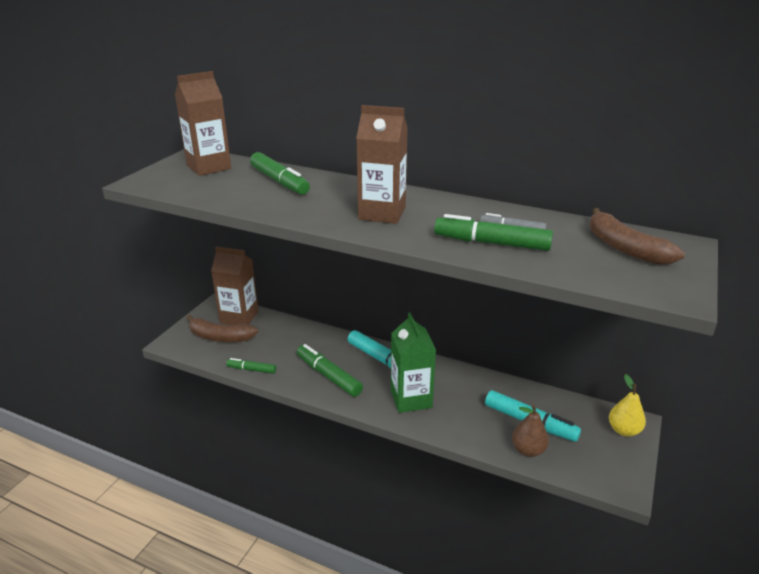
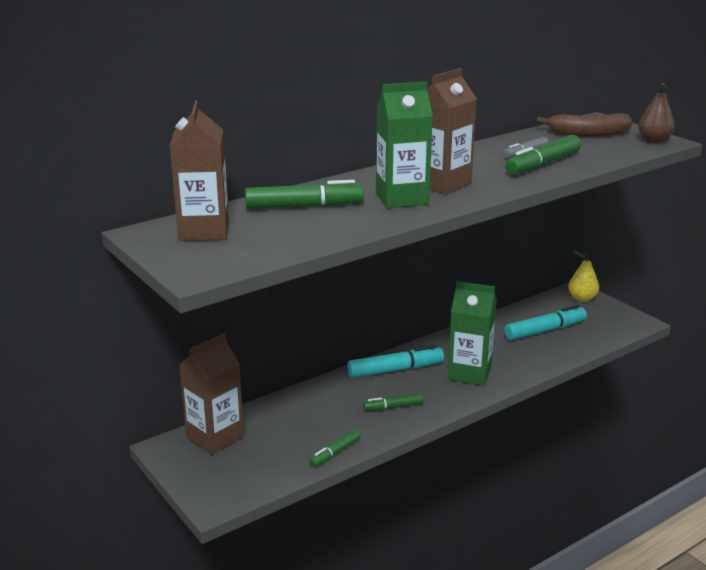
camera: 60 degrees left, 5 degrees down
(220, 337) = (244, 461): brown banana -> none
(328, 376) = (393, 407): green marker -> green marker, size x0.58
(330, 207) = (402, 198): none -> green carton
(528, 450) = (576, 343): brown pear -> brown pear (654, 140)

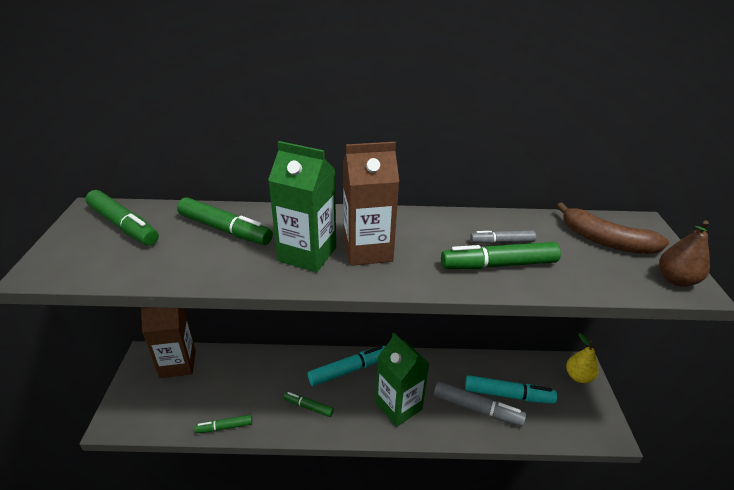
camera: 35 degrees right, 10 degrees up
(204, 231) = (124, 225): brown carton -> green marker
(395, 370) = (349, 370): turquoise marker -> turquoise marker turned 45 degrees counterclockwise
(532, 348) = (477, 408): none -> grey marker

